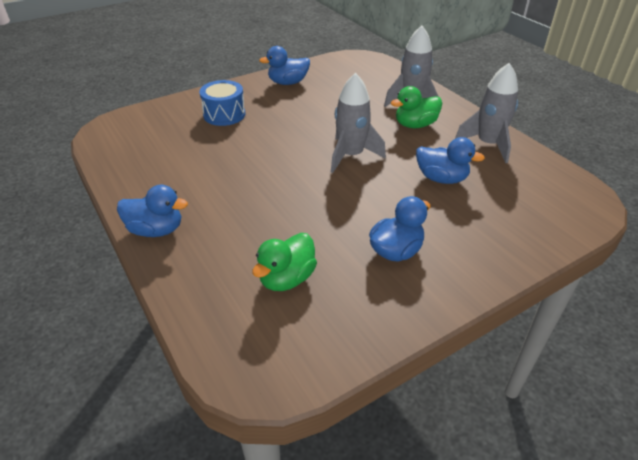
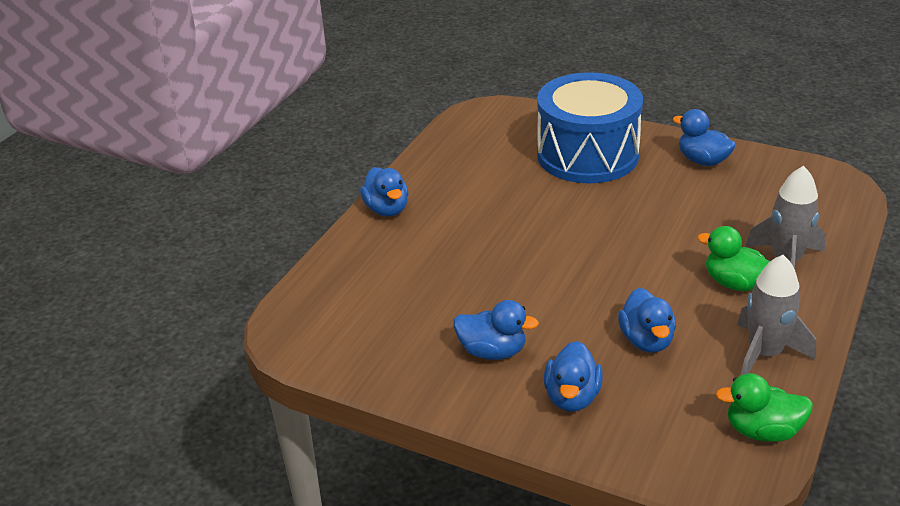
camera: 60 degrees right, 5 degrees down
(224, 114) = (587, 155): blue drum -> blue drum, size x1.97
(287, 278) = (396, 303): green duck -> green duck (762, 431)
(351, 156) = (614, 263): grey rocket -> none
(476, 235) = (572, 397): none -> blue duck

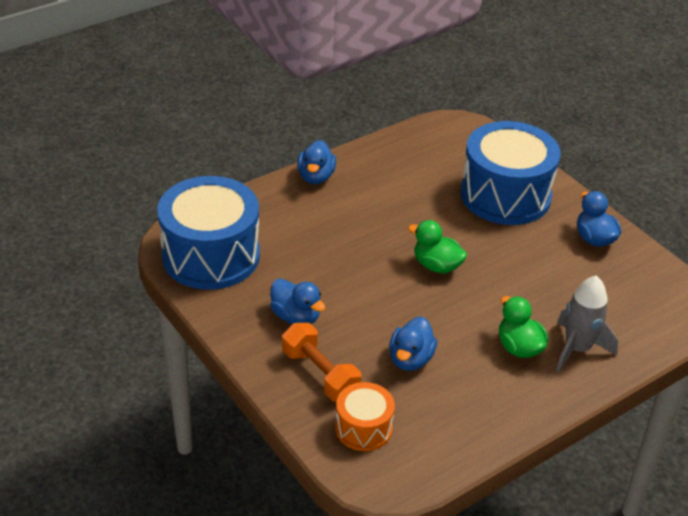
camera: 25 degrees right, 5 degrees up
(343, 330) = (211, 255): none -> blue drum
(572, 397) = (320, 374): blue duck -> orange dumbbell
(667, 430) = (363, 428): none -> orange drum
(762, 431) = (430, 462): green duck -> green duck (436, 265)
(765, 354) = (487, 410): grey rocket -> none

